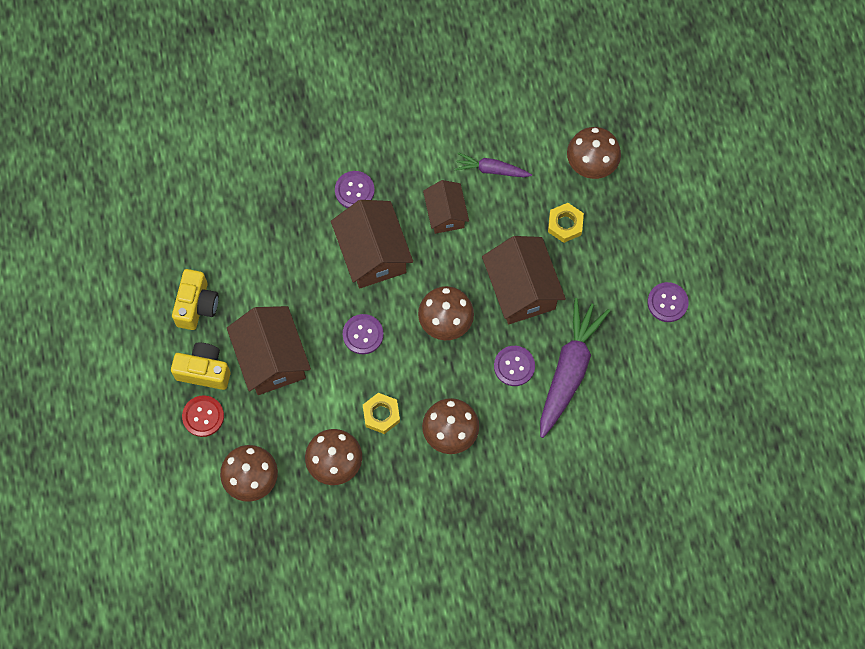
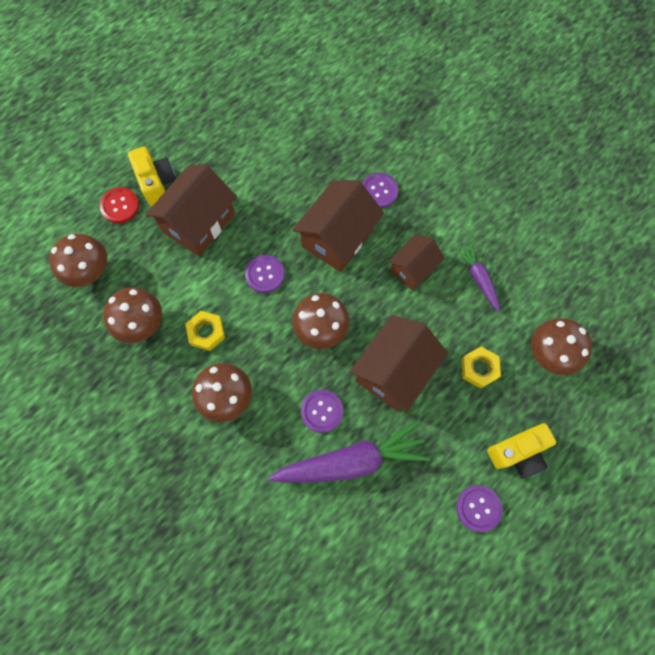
camera: 55 degrees right, 0 degrees up
(197, 306) = (206, 146): yellow camera -> yellow camera (517, 453)

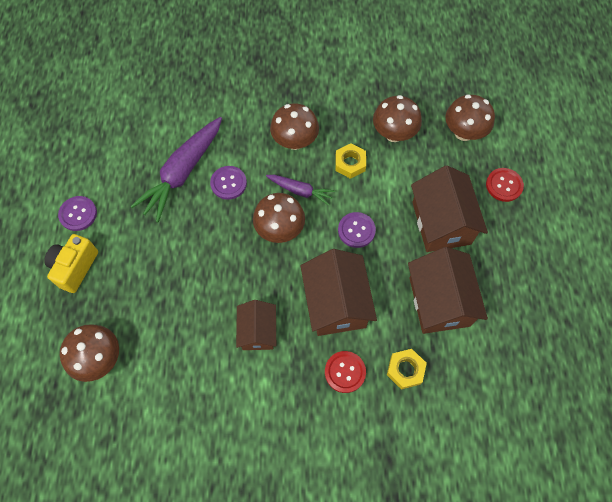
camera: 135 degrees right, 5 degrees down
(157, 183) = (503, 222): yellow camera -> none
(379, 191) = (345, 372): purple button -> red button
(394, 371) = (204, 247): brown house -> brown house (439, 301)
(478, 278) = (201, 370): purple carrot -> purple carrot (300, 191)
(479, 368) = (145, 300): yellow nut -> yellow nut (405, 370)

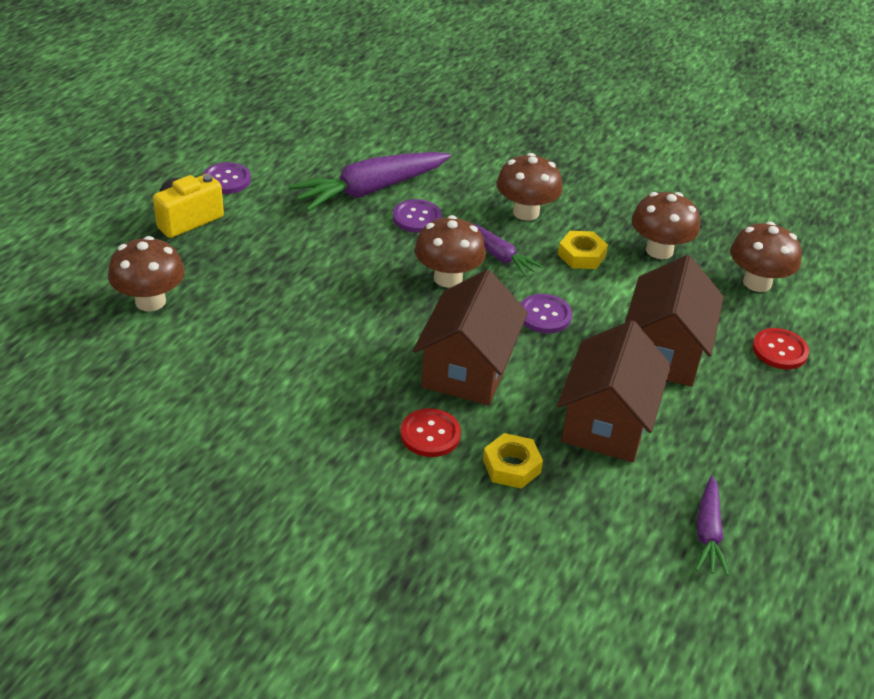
camera: 25 degrees right, 25 degrees down
(258, 331) = (350, 353): brown house -> none
(536, 357) = (708, 533): none -> purple carrot

